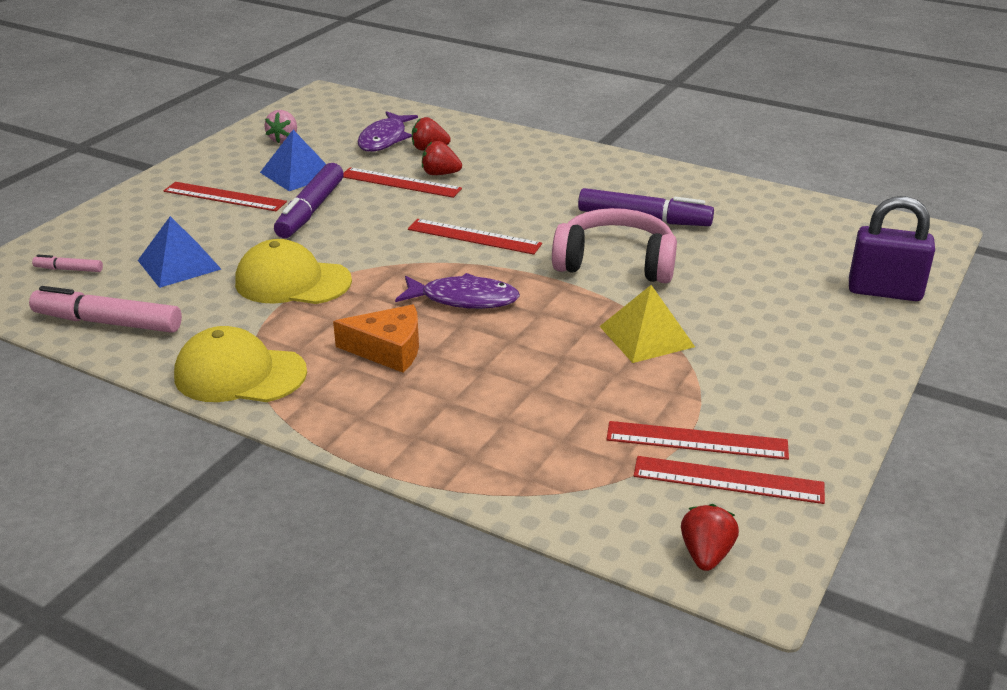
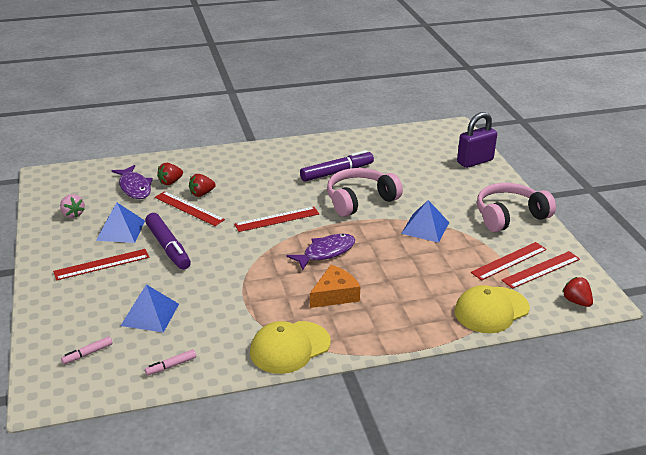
camera: 45 degrees left, 0 degrees up
(108, 322) = (171, 366): pink marker -> pink marker, size x0.48
(292, 282) = (230, 289): yellow cap -> yellow cap (491, 310)
(400, 183) = (189, 208): red ruler -> red ruler turned 60 degrees clockwise
(646, 336) = (425, 227): yellow pyramid -> blue pyramid
(809, 386) = (509, 216): none -> pink headphones

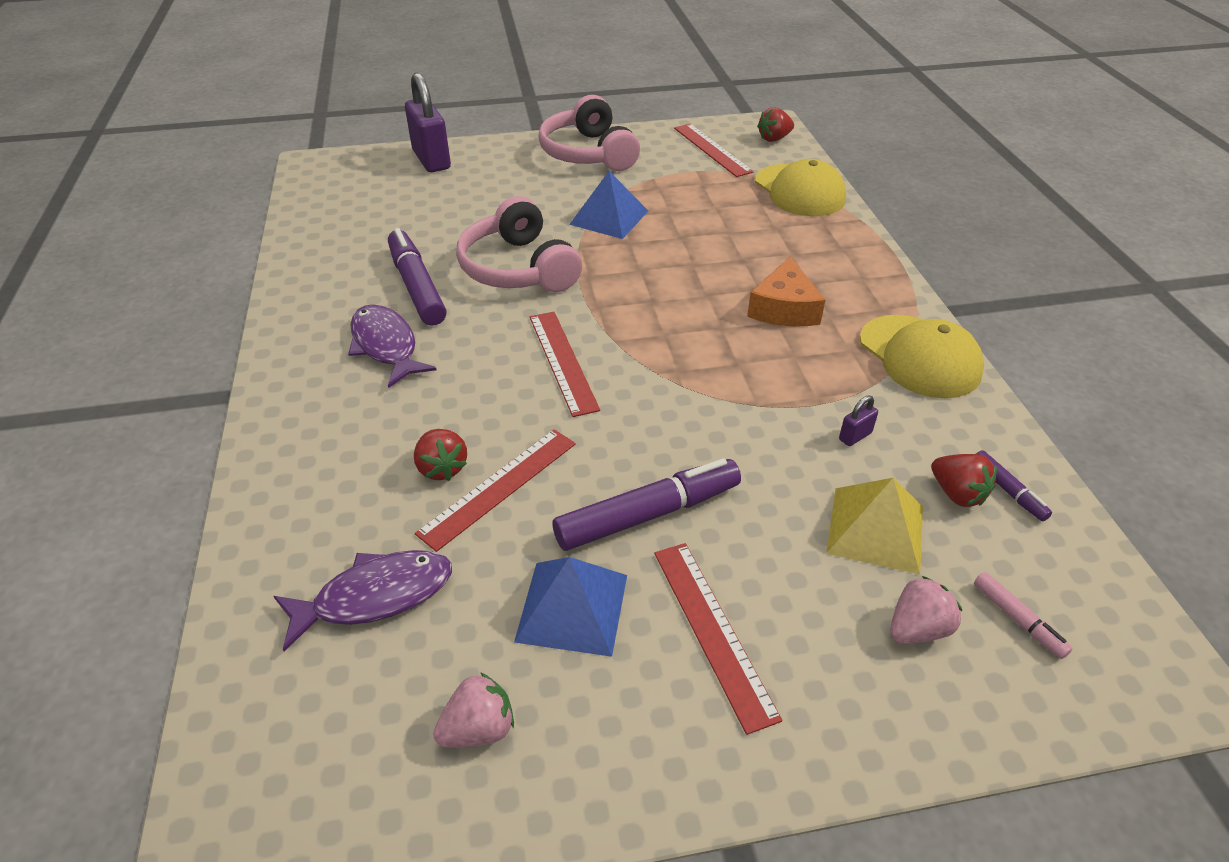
camera: 85 degrees left, 10 degrees up
(90, 321) = (917, 629): none -> pink strawberry
(150, 314) = (876, 529): blue pyramid -> yellow pyramid
(170, 182) = (372, 525): red strawberry -> red strawberry (957, 494)
(171, 366) = (1008, 490): pink marker -> purple marker
(217, 314) = (855, 436): none -> purple padlock
(326, 252) = (671, 311): purple fish -> purple fish (386, 346)
(335, 295) = (784, 308): orange cheese -> orange cheese turned 135 degrees counterclockwise
(509, 261) = (693, 167): red ruler -> none

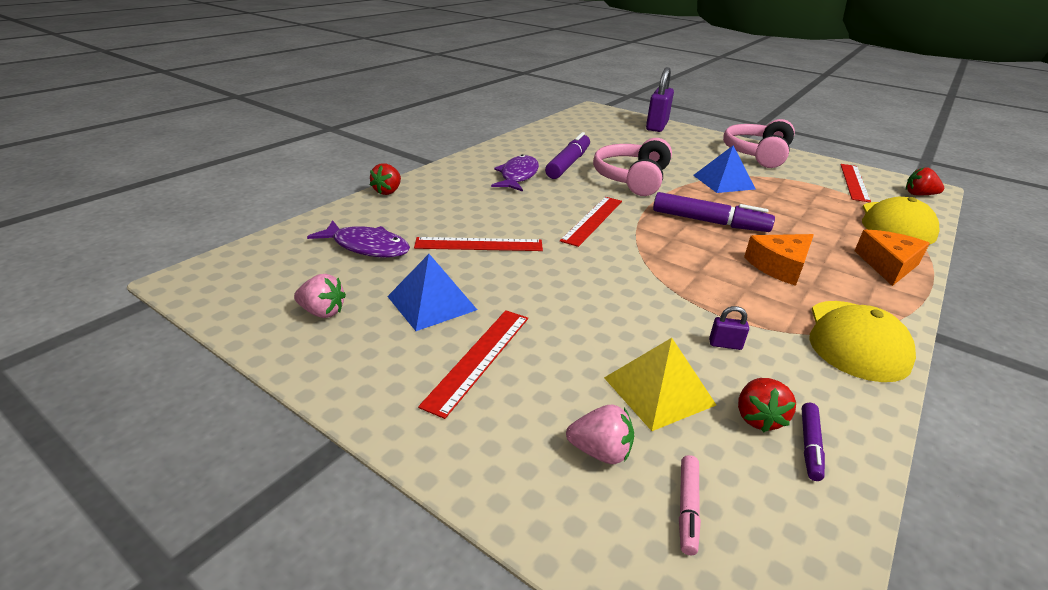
camera: 45 degrees right, 10 degrees down
(442, 468) = (467, 225): red strawberry -> red strawberry (388, 191)
(648, 514) = (530, 296): purple marker -> purple marker (709, 222)
(847, 250) = (887, 265): none -> orange cheese

